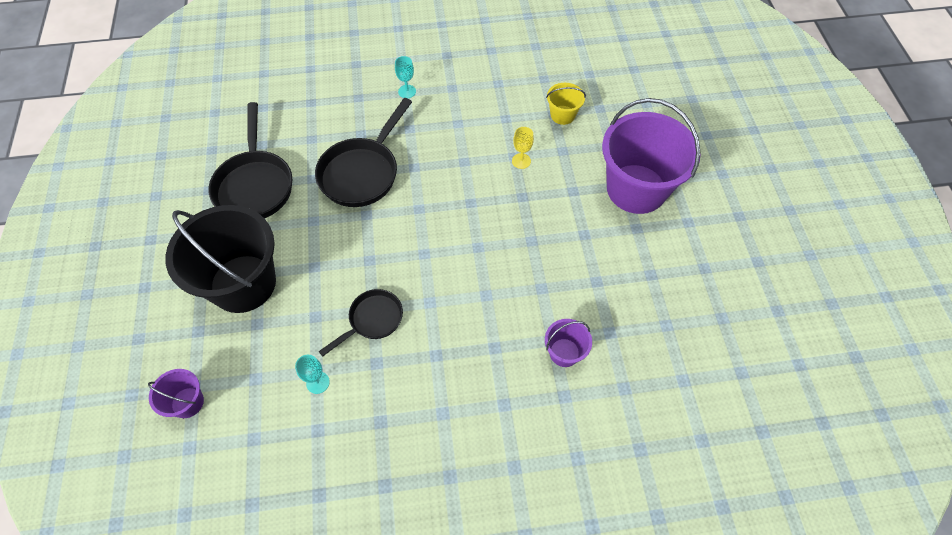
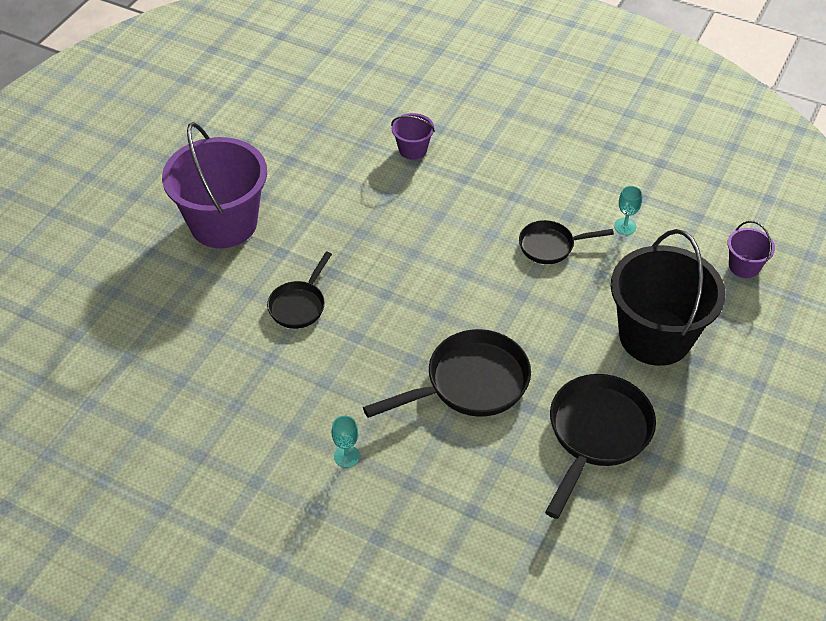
camera: 145 degrees left, 10 degrees down
(521, 161) = (299, 305): yellow goblet -> black pan
(562, 115) = (208, 328): yellow bucket -> none

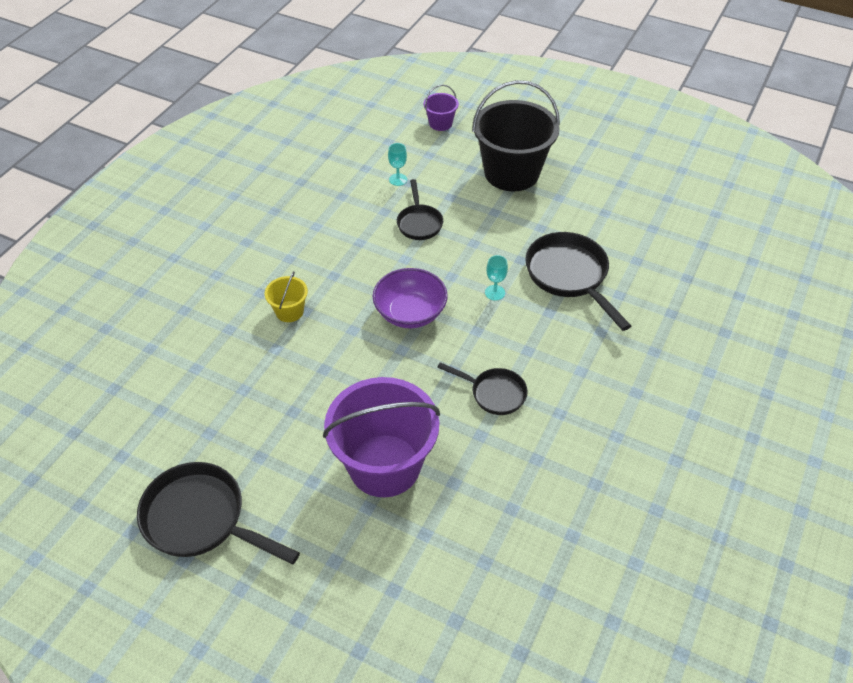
camera: 90 degrees left, 0 degrees up
(346, 456) = (655, 353): turquoise goblet -> turquoise goblet (494, 292)
(411, 239) = (410, 313): none -> purple bowl
(412, 149) = (289, 311): purple bucket -> yellow bucket
(596, 434) = (606, 209): black pan -> black pan (201, 519)

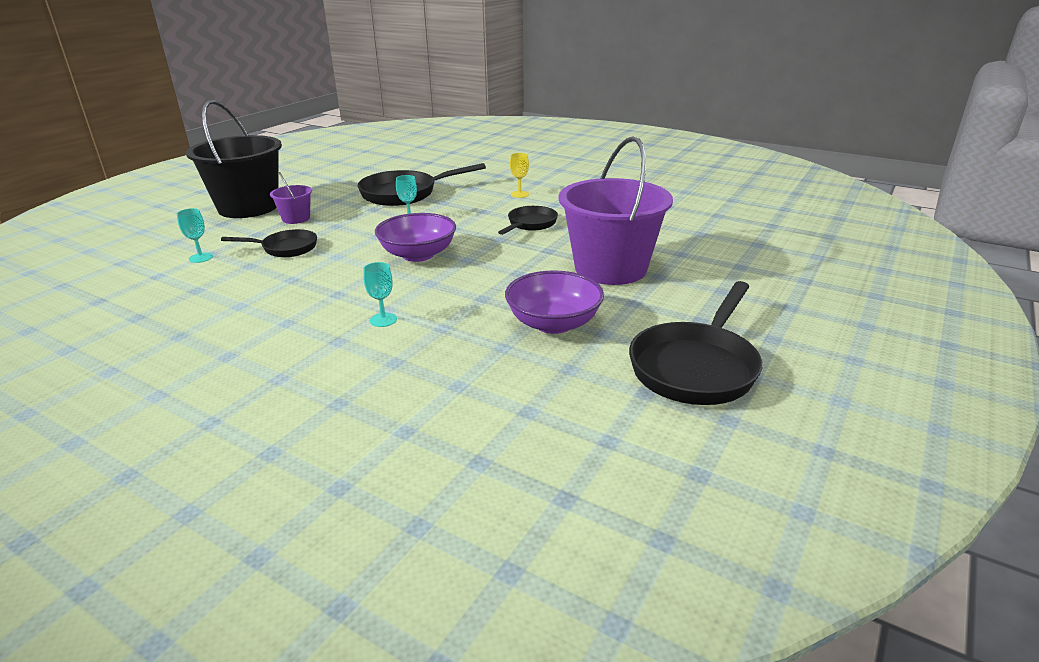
camera: 85 degrees left, 20 degrees down
(277, 421) = (553, 323): none -> purple bowl
(289, 311) = (383, 320): yellow bucket -> turquoise goblet
(440, 123) = (126, 235): purple bucket -> purple bucket (296, 218)
(587, 378) = (519, 194): none -> yellow goblet

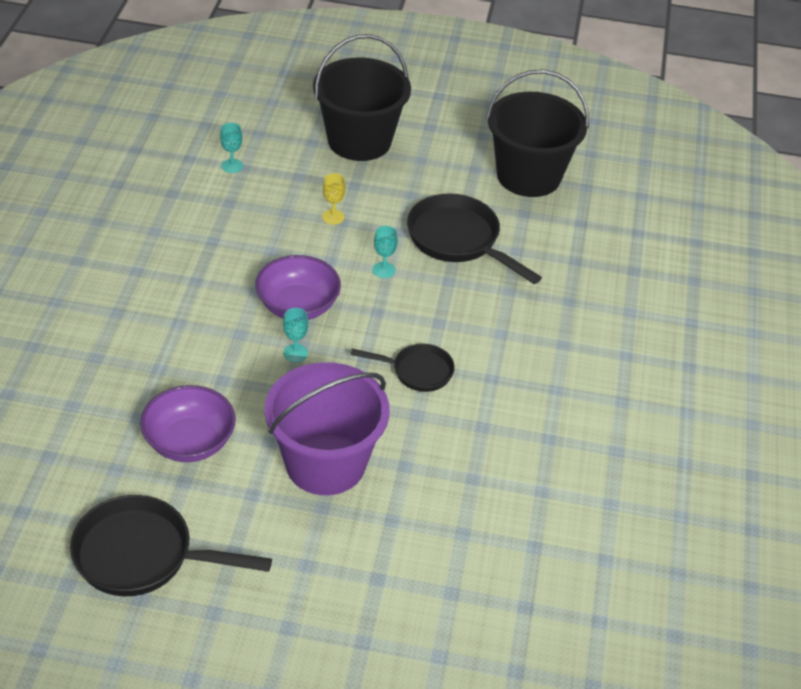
camera: 65 degrees right, 15 degrees up
(285, 248) = (274, 209): black pan -> none
(296, 218) = (347, 186): purple bucket -> none
(364, 167) = (528, 176): none -> black bucket
(383, 320) = (159, 327): turquoise goblet -> turquoise goblet (295, 353)
(519, 194) = (509, 339): yellow goblet -> yellow goblet (333, 217)

